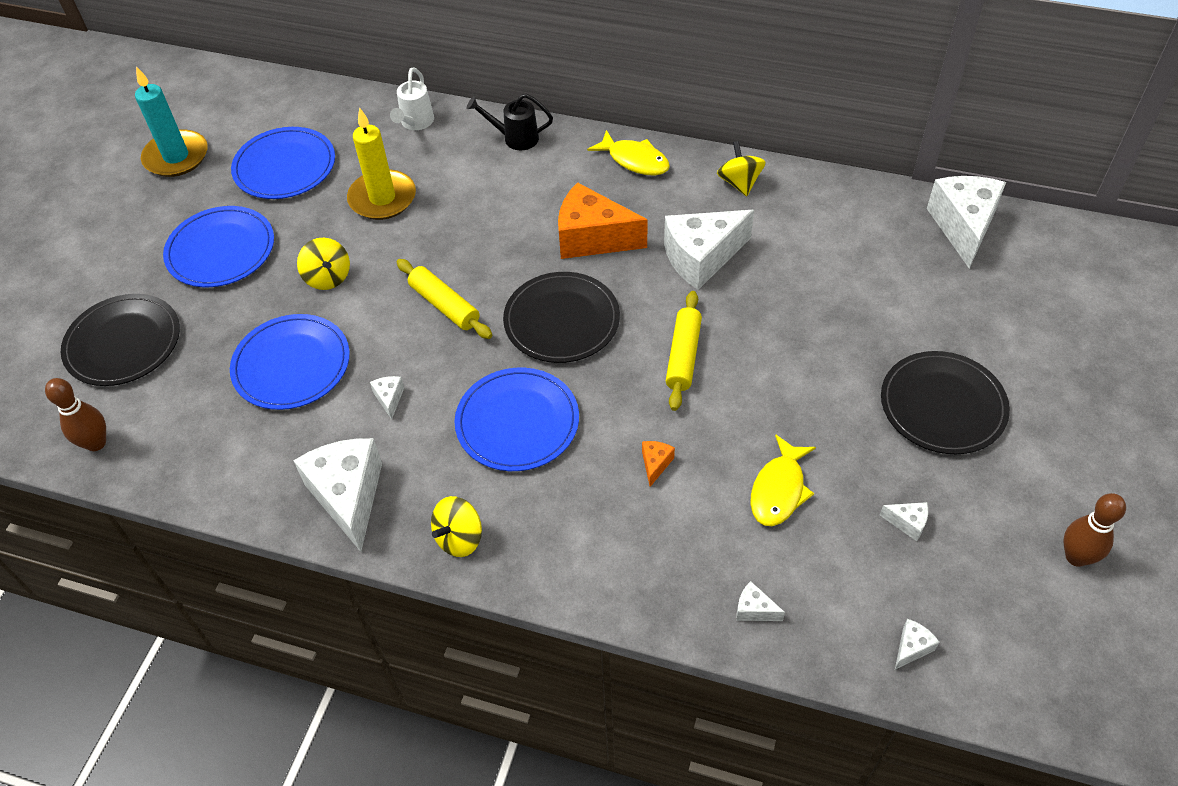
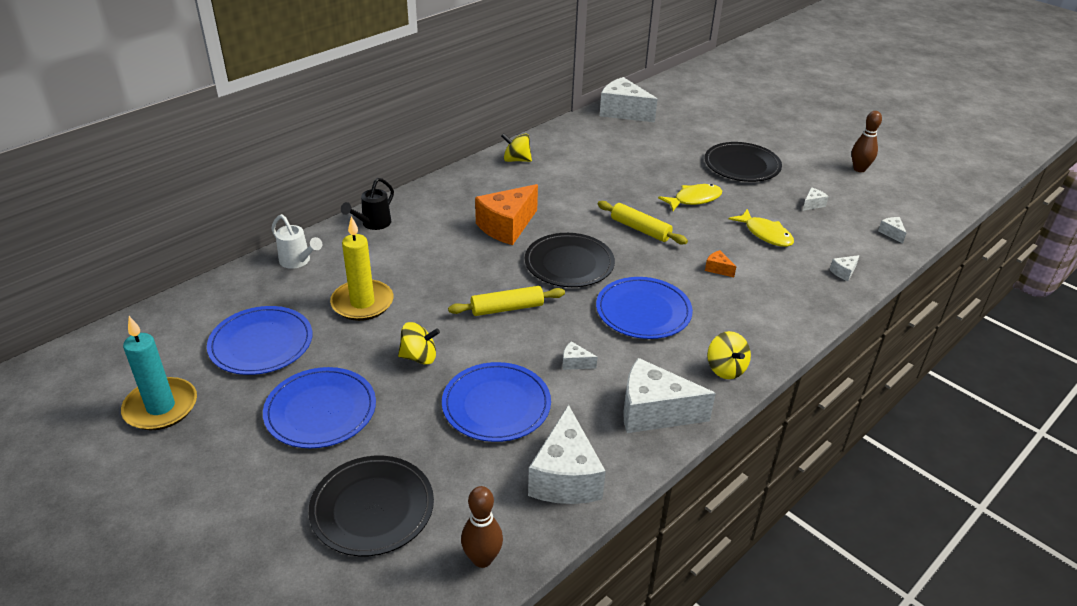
camera: 65 degrees left, 15 degrees down
(634, 160) = (453, 187): yellow fish -> yellow fish (694, 199)
(701, 258) = (566, 194): white cheese -> white cheese (565, 477)

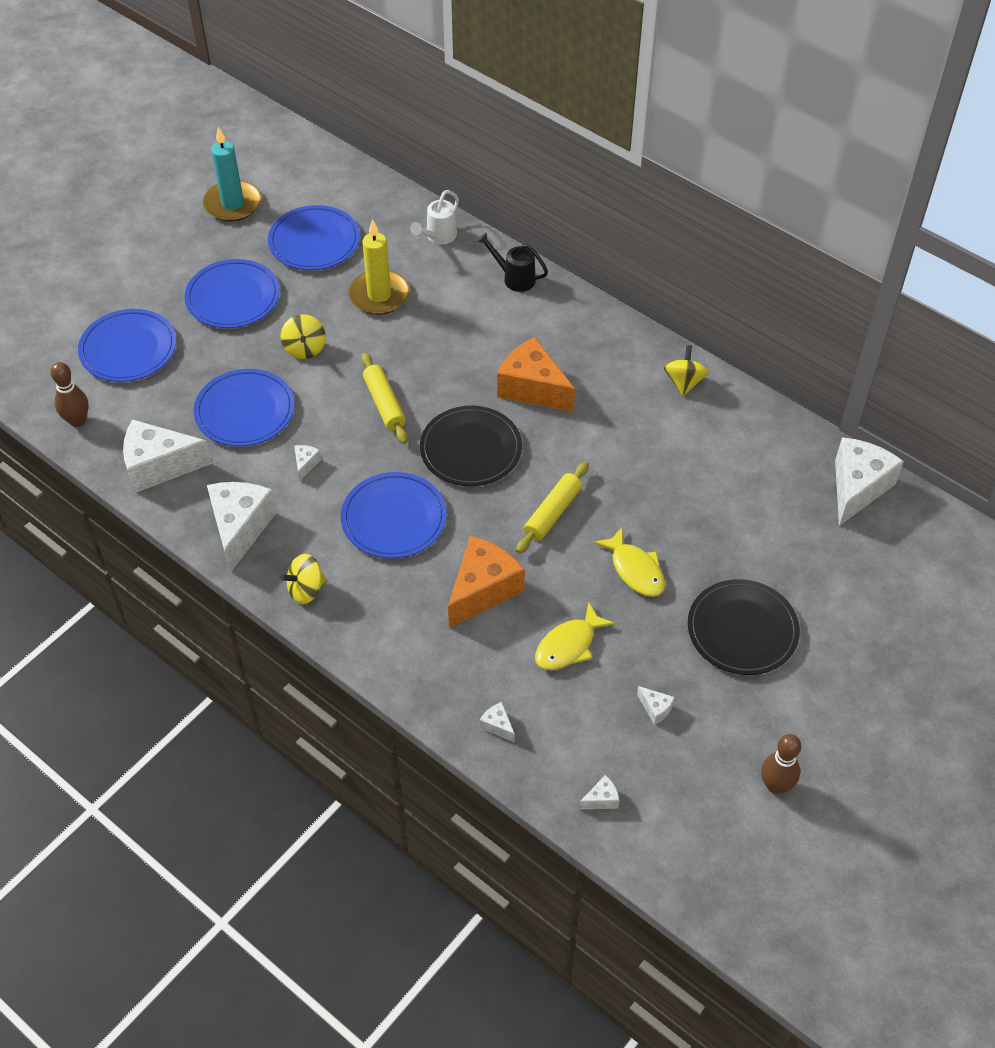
camera: 85 degrees right, 15 degrees up
(372, 508) = (128, 348): black plate -> blue plate
(718, 269) = (483, 590): orange cheese -> orange cheese, size x2.39

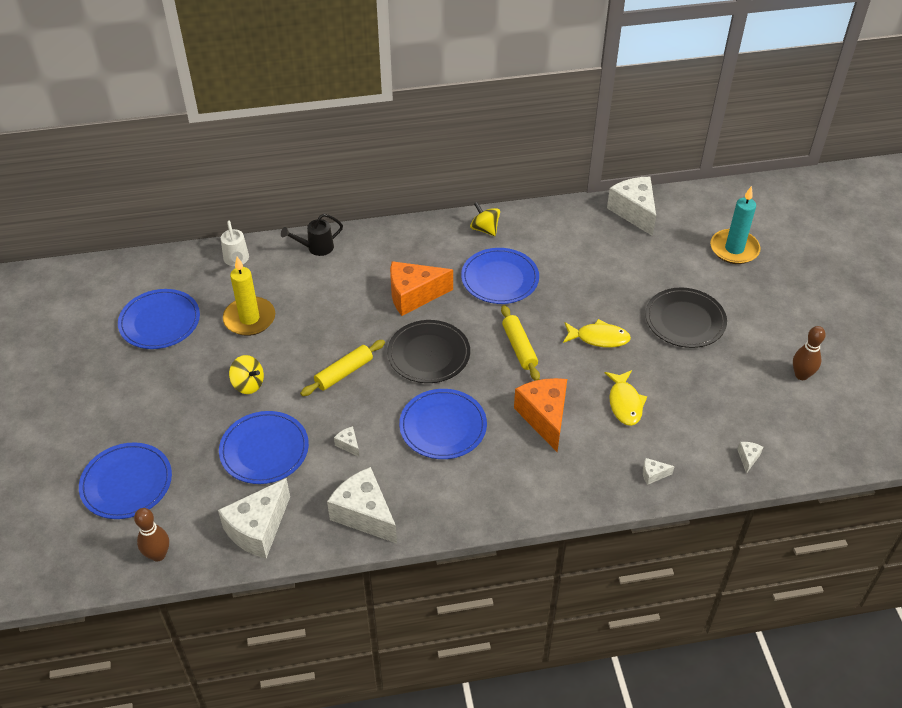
camera: 50 degrees left, 5 degrees down
(233, 204) = (67, 342): turquoise candle -> turquoise candle (734, 249)
(233, 297) = (154, 394): blue plate -> blue plate (500, 278)
(306, 590) = (454, 509): yellow spinning top -> none
(384, 404) = (344, 373): yellow rolling pin -> yellow rolling pin turned 60 degrees counterclockwise
(655, 709) = (705, 393): white cheese -> none

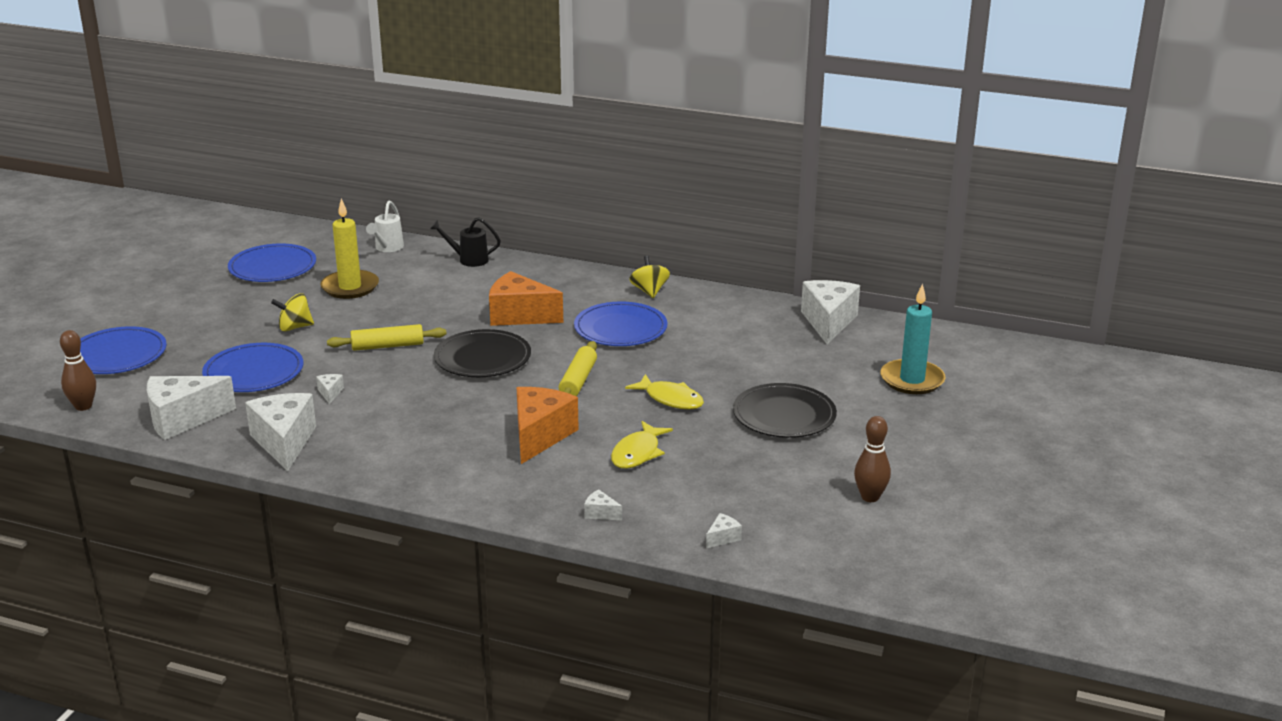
camera: 30 degrees right, 20 degrees down
(248, 384) = (294, 327): yellow spinning top -> yellow spinning top turned 105 degrees clockwise
(443, 426) = (432, 409): blue plate -> none

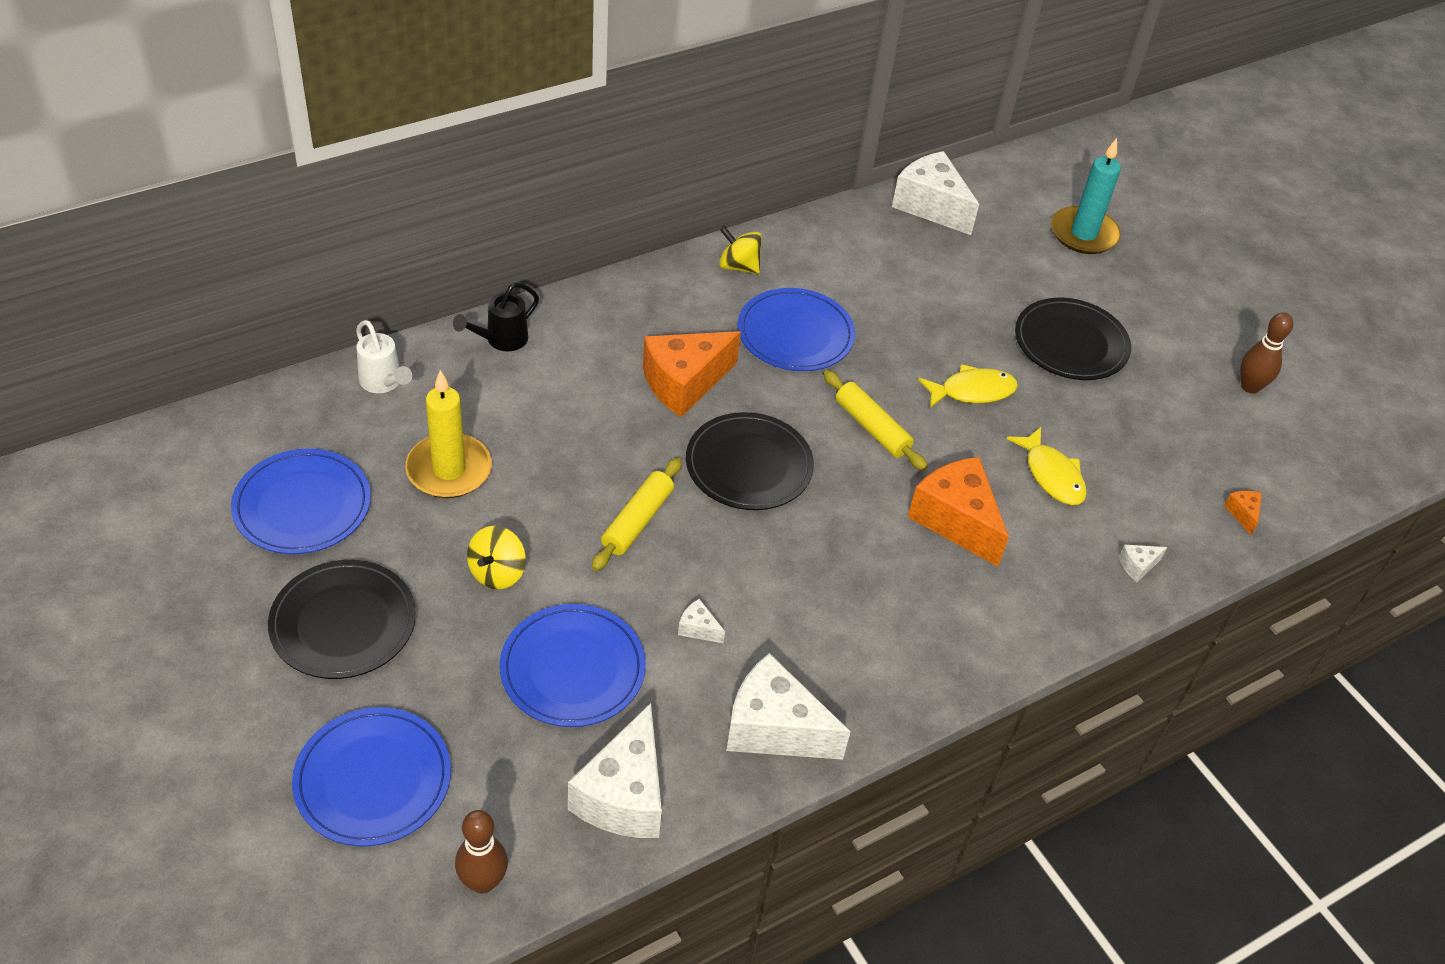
camera: 55 degrees left, 20 degrees up
(208, 307) = (343, 623): none -> black plate
(723, 538) = (1243, 514): white cheese -> orange cheese

